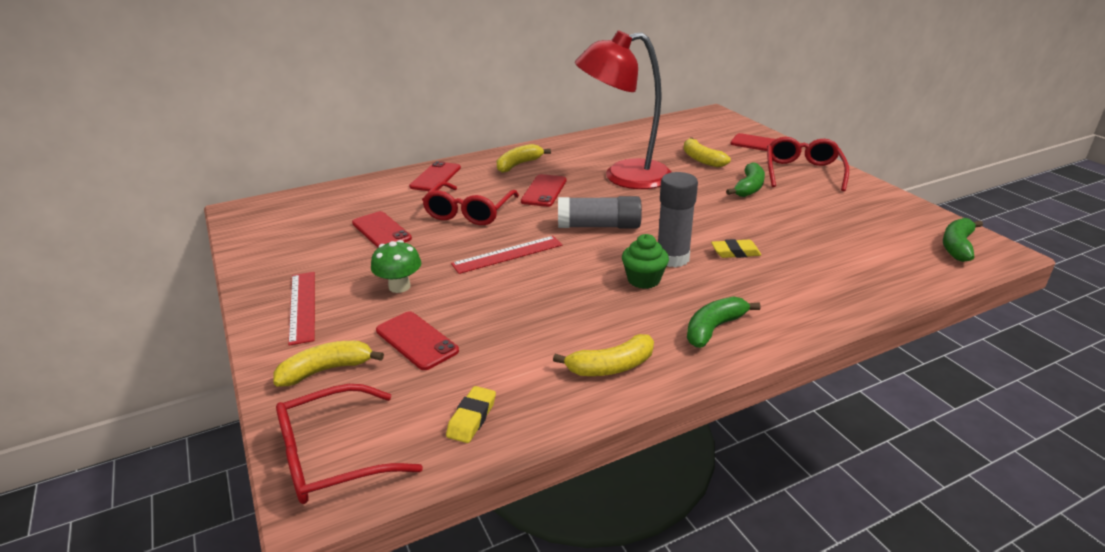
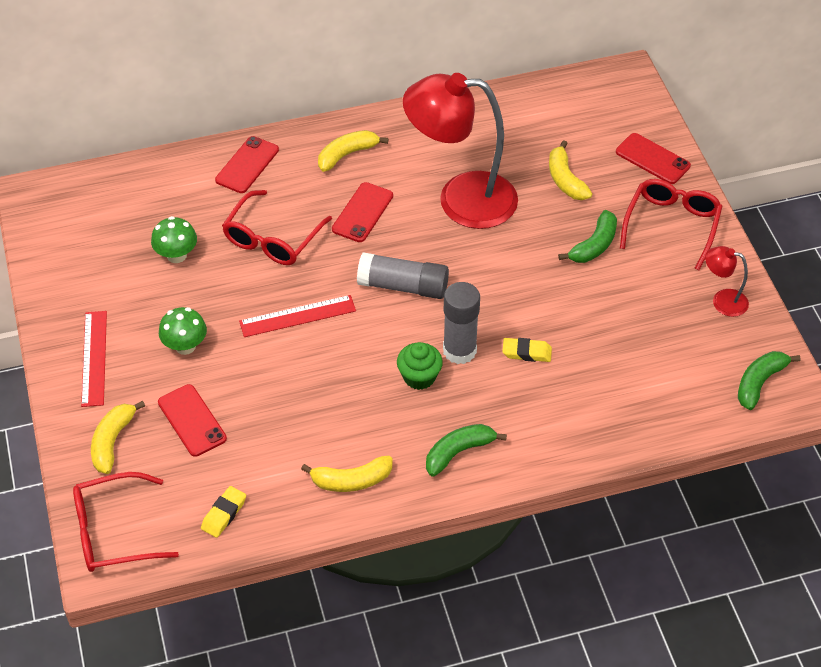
camera: 10 degrees right, 20 degrees up
(326, 370) = (112, 441): yellow banana -> yellow banana turned 60 degrees counterclockwise
(381, 231) = (176, 255): red phone -> green mushroom
(879, 204) = (722, 300): none -> red lamp

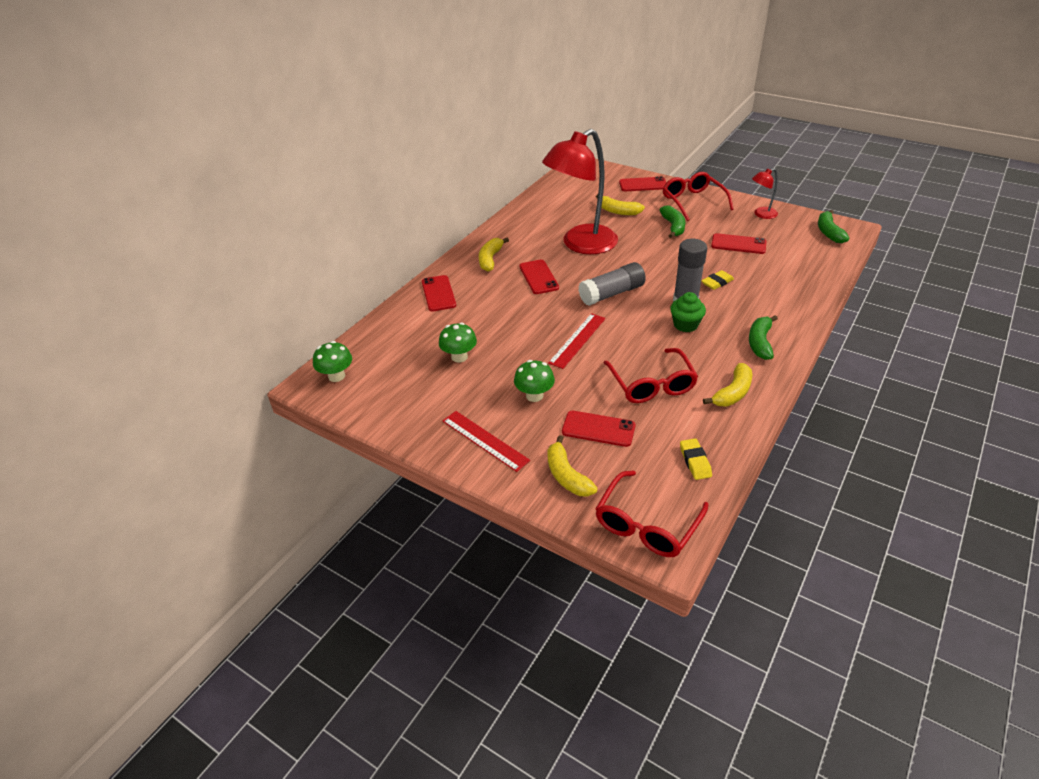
camera: 40 degrees left, 10 degrees down
(60, 200) = (336, 376): none -> green mushroom
(272, 239) = (506, 316): red glasses -> red glasses (652, 384)
(628, 322) = (738, 244): none -> red phone

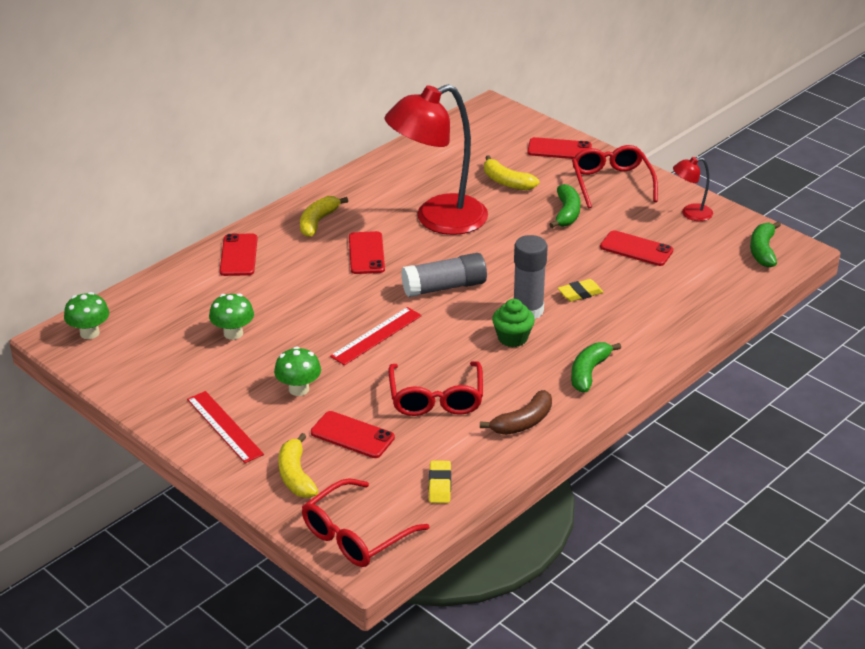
camera: 10 degrees right, 5 degrees down
(733, 393) = (523, 422): yellow banana -> brown banana

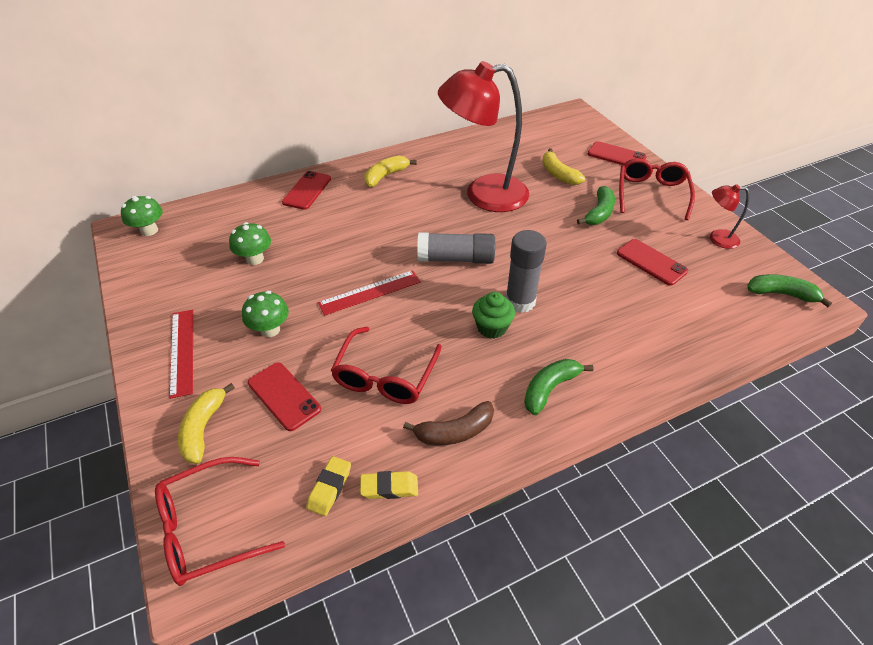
camera: 20 degrees right, 10 degrees up
(366, 253) = (407, 211): red phone -> none
(580, 293) = (578, 296): yellow eraser -> yellow eraser (389, 487)
(762, 251) = (781, 294): green banana -> green banana turned 75 degrees clockwise

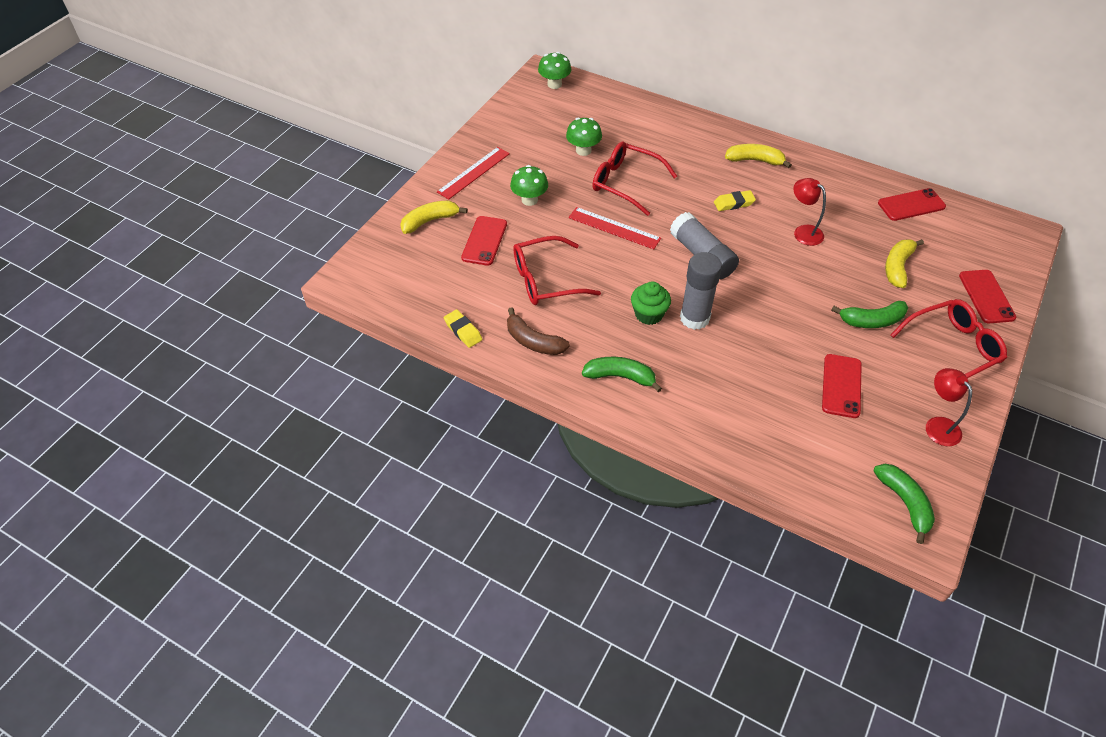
camera: 55 degrees right, 5 degrees up
(208, 528) = (372, 267): red glasses -> red glasses (625, 183)
(307, 190) = (683, 129): red phone -> red phone (911, 205)
(329, 488) = (439, 303): yellow eraser -> yellow eraser (734, 203)
(483, 195) = (803, 232): red lamp -> red lamp, size x0.43

